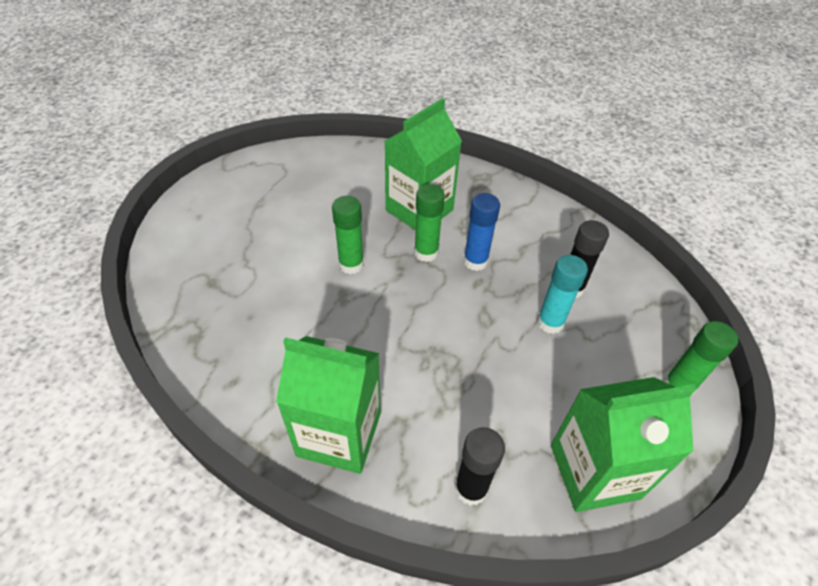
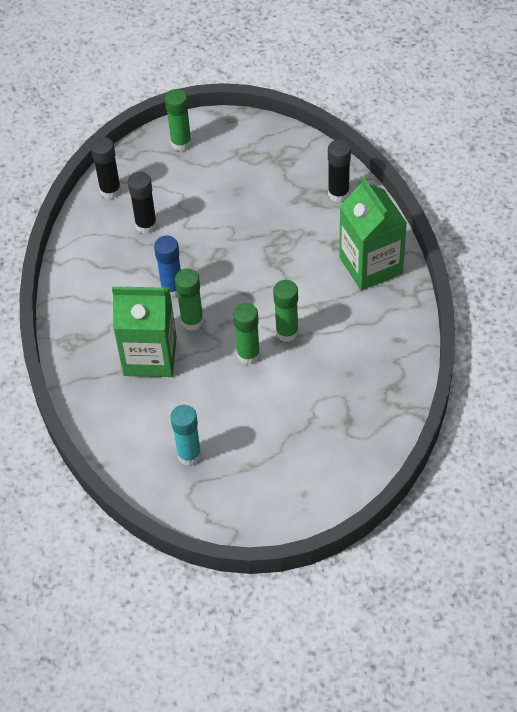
camera: 125 degrees left, 5 degrees up
(342, 304) = (287, 332): none -> green glue stick
(550, 322) = (189, 220): turquoise glue stick -> turquoise glue stick (189, 455)
(594, 471) = (276, 153): green carton -> none
(641, 289) = (110, 190): none -> black glue stick

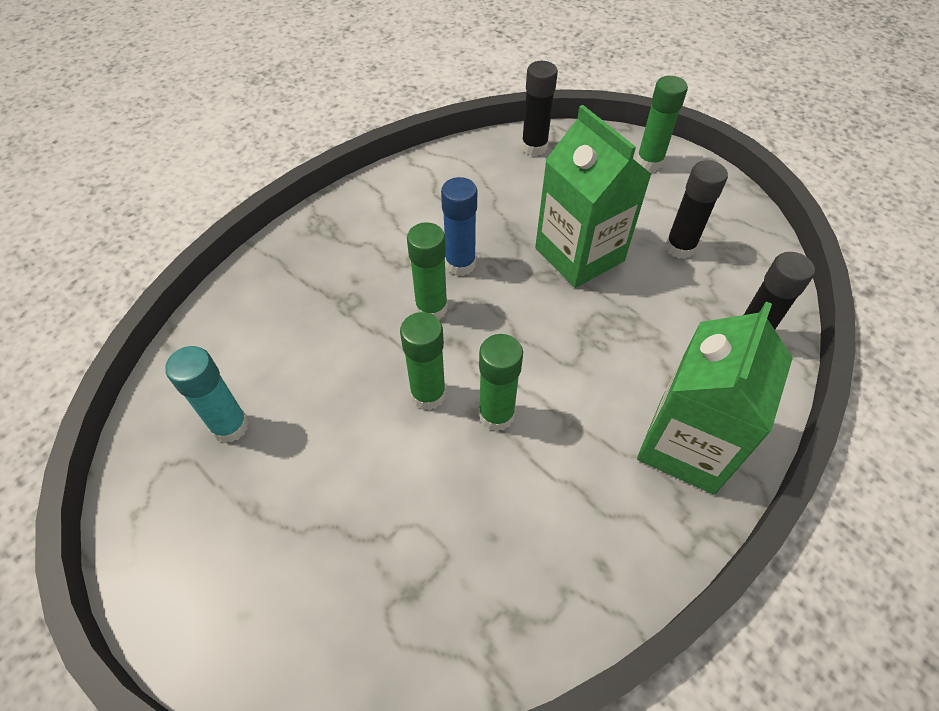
camera: 50 degrees right, 0 degrees up
(146, 225) = (521, 196): black glue stick -> black glue stick (680, 247)
(150, 356) = (352, 300): green carton -> green carton (579, 254)

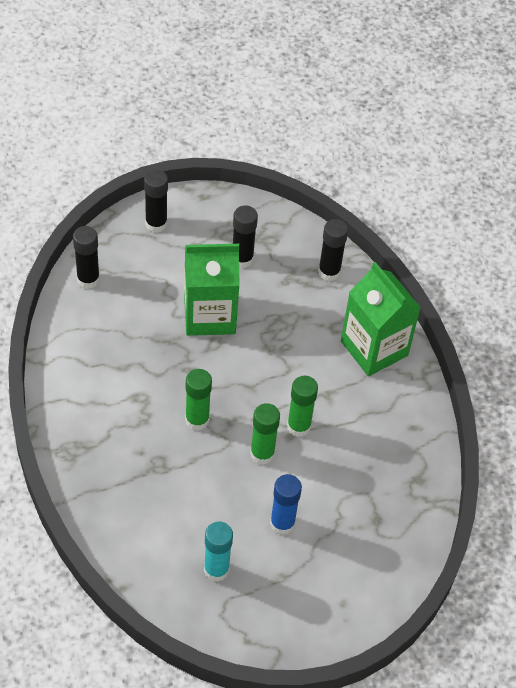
camera: 65 degrees left, 0 degrees up
(460, 264) = (170, 385): blue glue stick -> blue glue stick (282, 523)
(649, 162) = (156, 224): green glue stick -> black glue stick

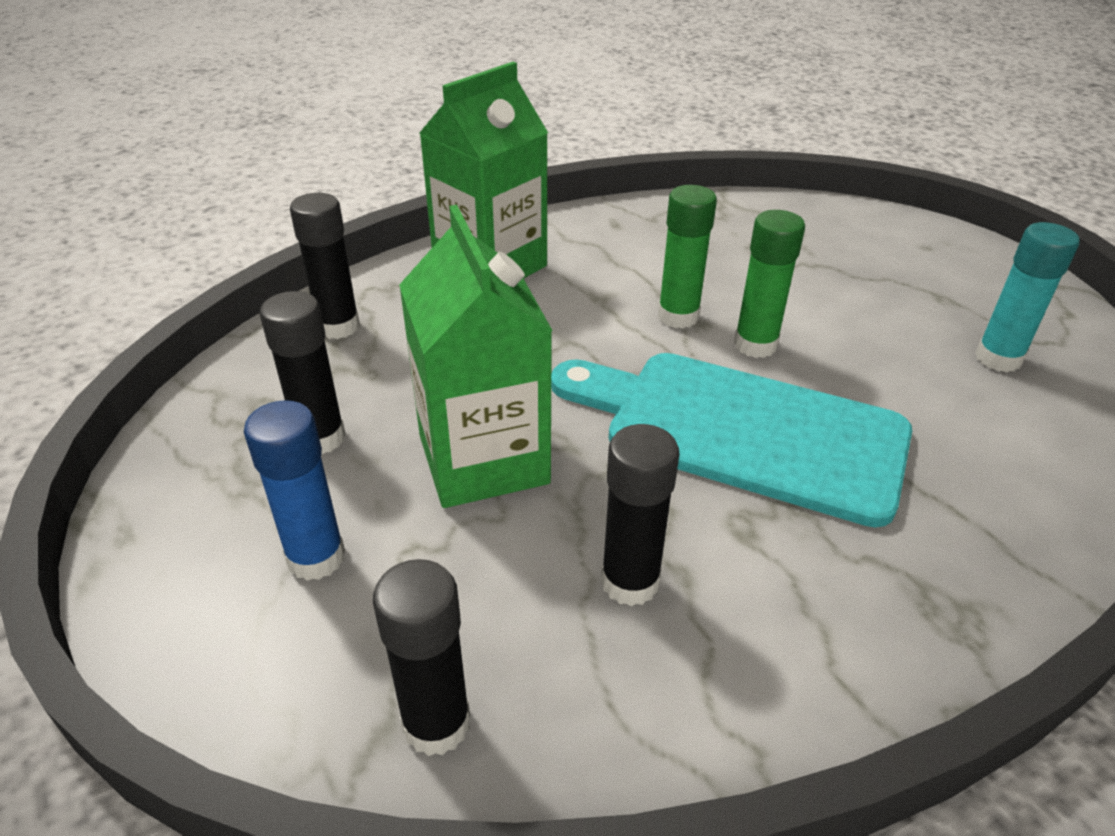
camera: 100 degrees left, 15 degrees down
(156, 224) = (216, 611): black glue stick -> black glue stick (630, 582)
(197, 420) = (741, 431): green glue stick -> turquoise cutting board
(282, 523) = (859, 308): blue glue stick -> blue glue stick (316, 557)

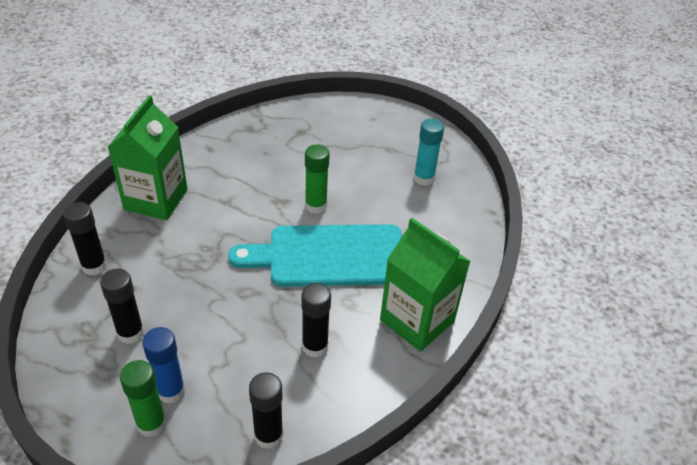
camera: 30 degrees left, 5 degrees up
(483, 459) = (219, 314): green carton -> green carton (417, 320)
(678, 316) = (271, 200): green glue stick -> green glue stick (151, 424)

